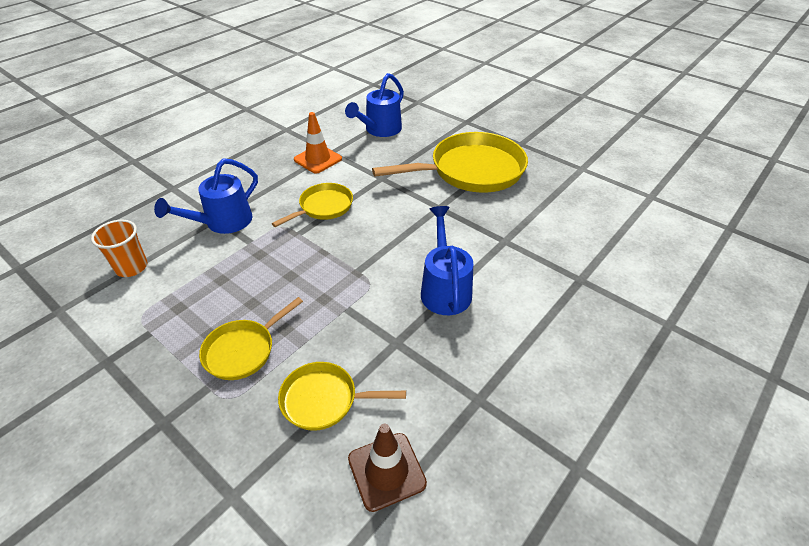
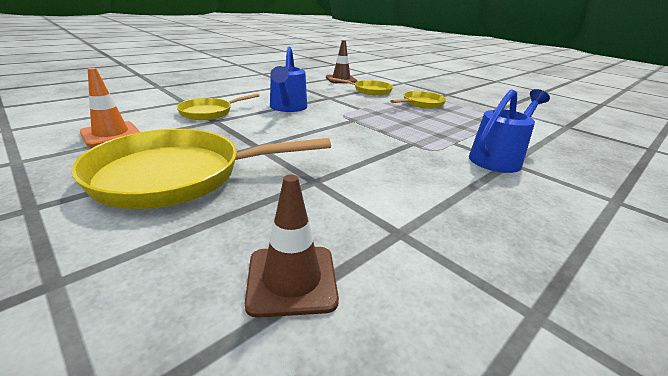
camera: 175 degrees left, 15 degrees down
(131, 267) = (547, 139): orange cup -> none
(318, 159) = (419, 220): orange traffic cone -> orange traffic cone (111, 134)
(323, 207) = (391, 159): yellow pan -> yellow pan (209, 112)
(379, 130) = (292, 280): blue watering can -> brown traffic cone

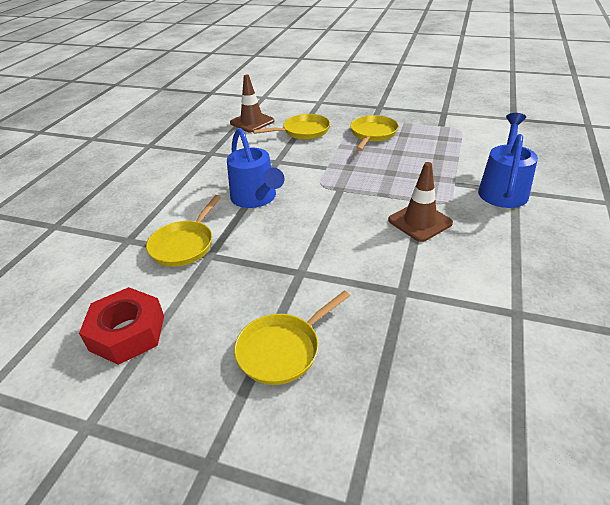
camera: 25 degrees left, 10 degrees up
(111, 134) = (127, 333): orange traffic cone -> red nut
(178, 176) = (283, 349): yellow pan -> yellow pan, size x0.53
(292, 280) = (499, 398): brown traffic cone -> brown traffic cone (420, 222)

